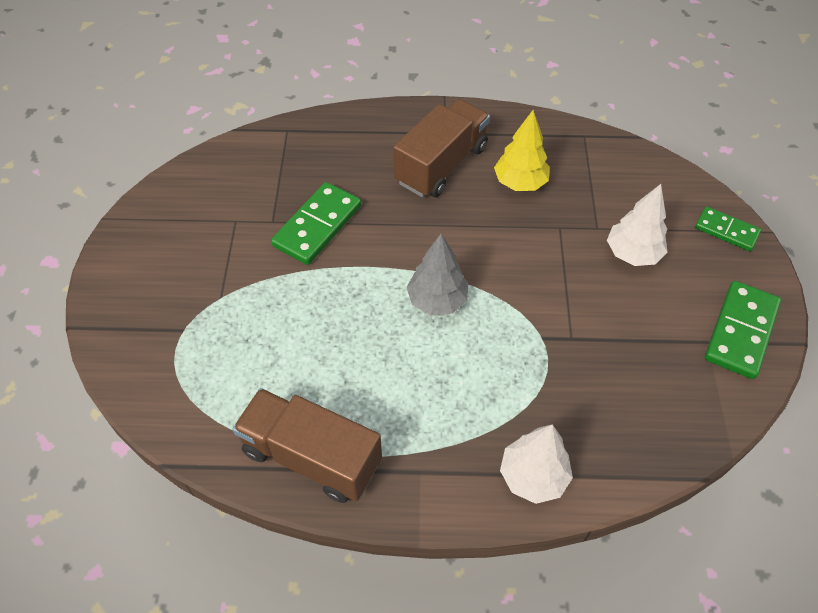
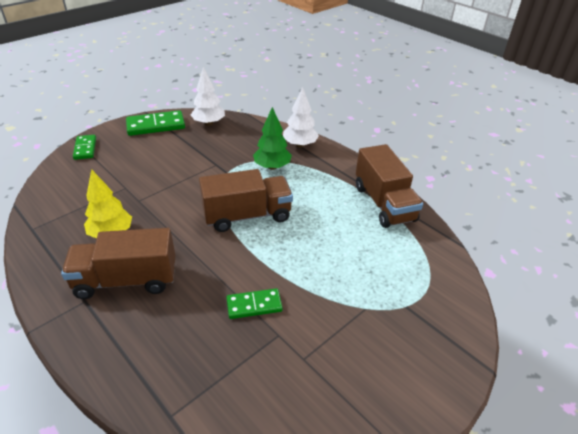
camera: 135 degrees left, 15 degrees down
(317, 226) = (254, 305): green domino -> green domino, size x0.63
(437, 300) = (247, 216): grey tree -> brown truck
(508, 395) = (272, 167): none -> green tree
(632, 253) = (134, 169): white tree -> white tree (209, 123)

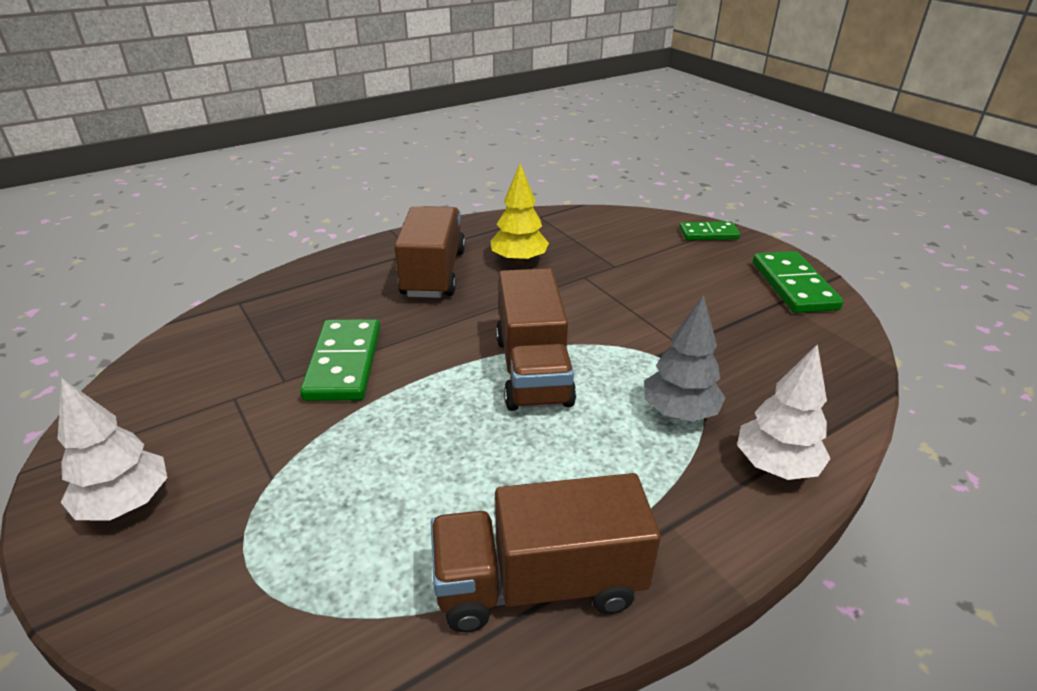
camera: 100 degrees right, 5 degrees down
(209, 123) = (825, 341): white tree -> white tree (126, 503)
(254, 305) = (344, 363): green domino -> green domino, size x1.59
(272, 167) = (679, 412): green tree -> grey tree

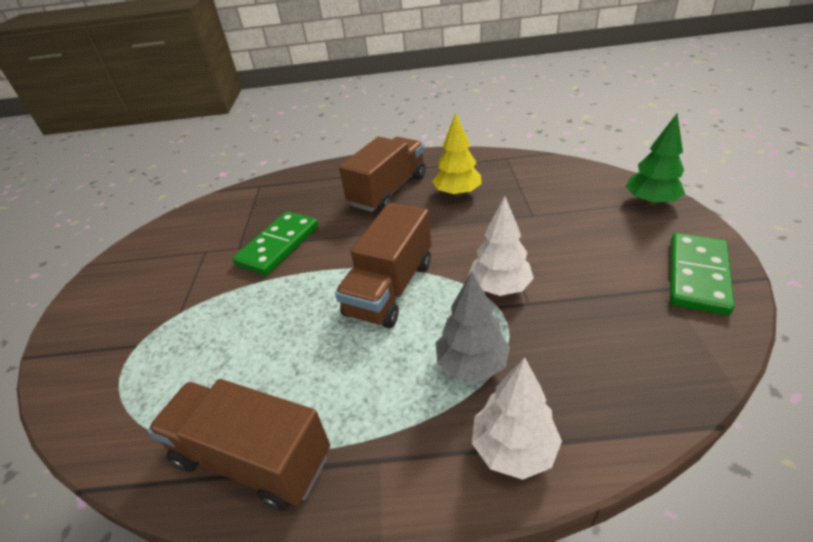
camera: 35 degrees right, 5 degrees up
(126, 503) = (108, 301): white tree -> white tree (500, 287)
(708, 233) = (650, 202): green domino -> green tree

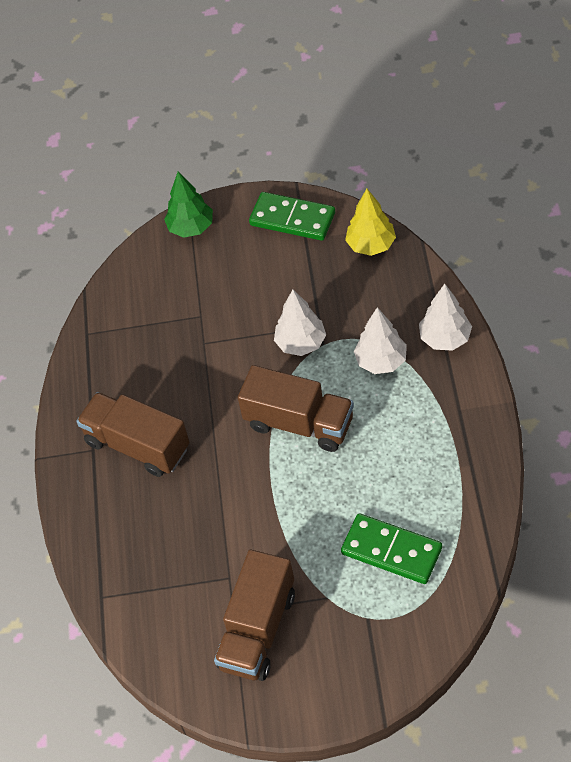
camera: 90 degrees left, 15 degrees up
(253, 458) = (465, 484): brown truck -> brown truck (258, 630)
(279, 245) = (229, 536): green domino -> green domino (391, 550)
(457, 193) = (153, 378): yellow tree -> yellow tree (371, 245)
(471, 364) = (381, 361): grey tree -> white tree

